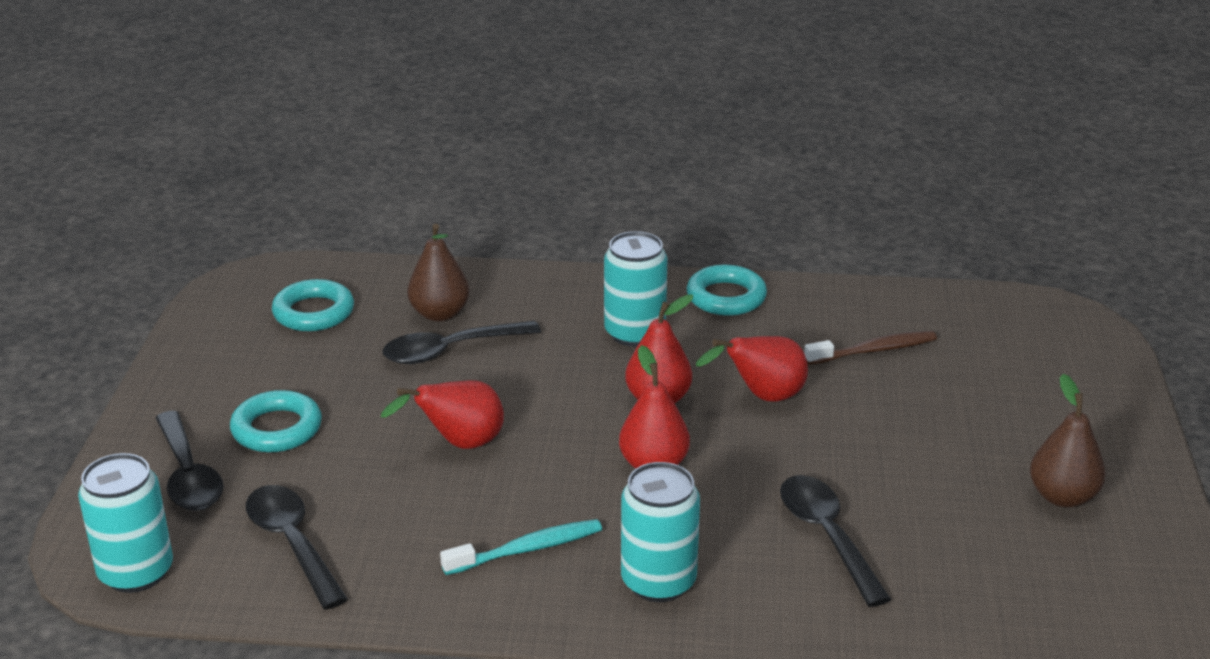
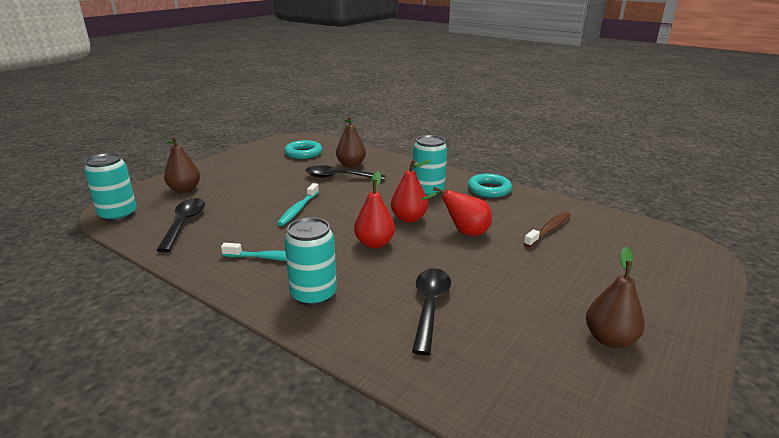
camera: 30 degrees right, 5 degrees down
(188, 475) = (185, 189): black spoon -> brown pear
(277, 429) = (237, 184): turquoise ring -> none
(459, 444) = (298, 209): red pear -> turquoise toothbrush
(874, 350) = (548, 230): brown toothbrush -> brown toothbrush turned 60 degrees counterclockwise

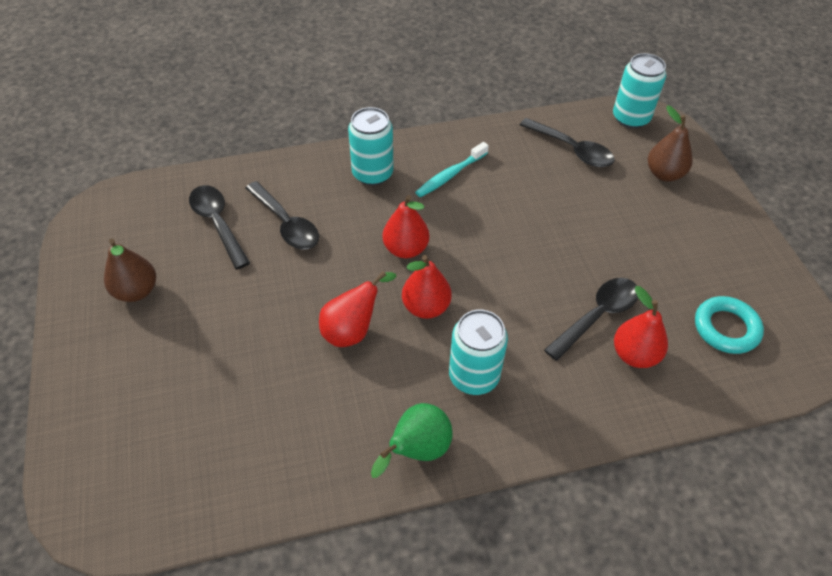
camera: 130 degrees right, 25 degrees up
(298, 209) = (533, 234): turquoise toothbrush -> none
(351, 165) = (634, 355): brown pear -> red pear
(488, 345) = (218, 223): none -> black spoon
(489, 189) = (417, 450): turquoise ring -> green pear
(548, 230) = (275, 411): brown toothbrush -> none

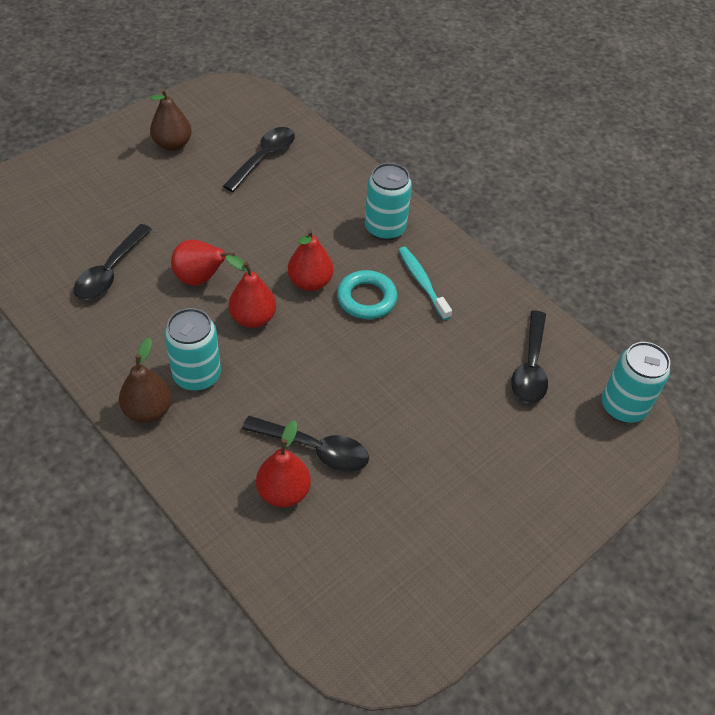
camera: 60 degrees right, 0 degrees up
(286, 224) = (289, 197): black spoon -> black spoon (110, 271)
(417, 450) = (107, 361): green pear -> none
(450, 175) = (422, 282): turquoise toothbrush -> turquoise toothbrush turned 45 degrees clockwise
(664, 174) = (554, 460): brown pear -> brown pear (148, 410)
(726, 328) = (361, 567): turquoise ring -> turquoise ring (366, 298)

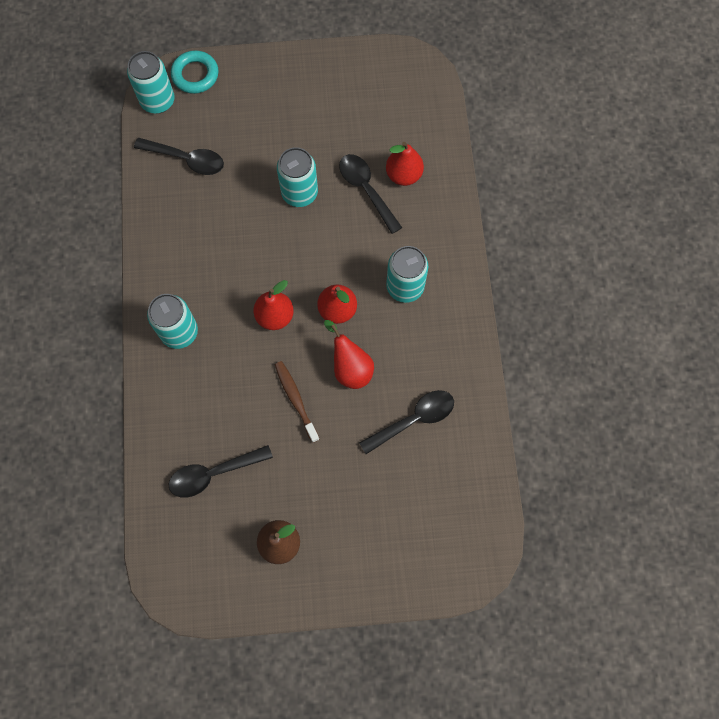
camera: 140 degrees left, 20 degrees up
(148, 410) = (452, 279): brown pear -> none
(236, 233) = (295, 399): none -> brown toothbrush
(366, 298) = (246, 277): turquoise ring -> turquoise ring (195, 75)
(385, 402) = (299, 193): none -> turquoise can
(422, 282) = (196, 266): turquoise toothbrush -> none
(530, 367) = (187, 159): black spoon -> black spoon turned 60 degrees clockwise

